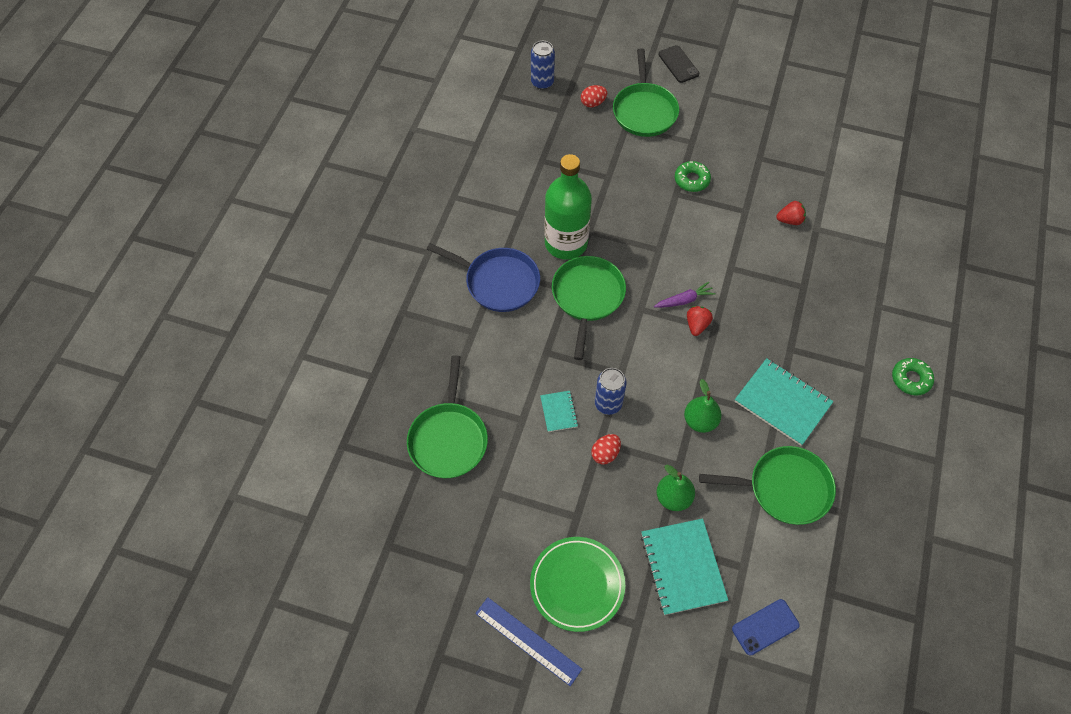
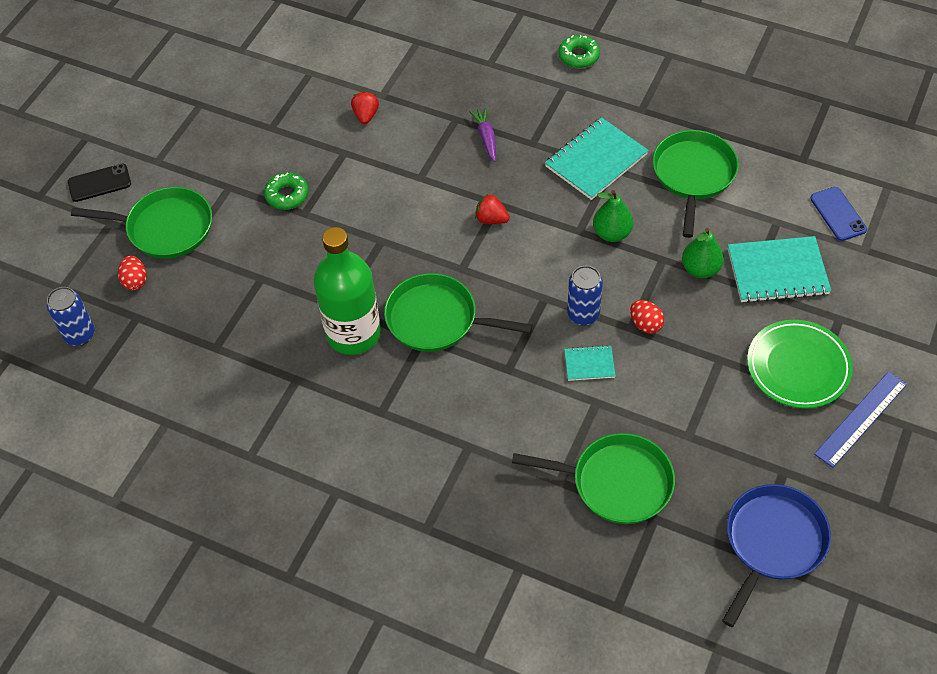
camera: 80 degrees left, 5 degrees down
(499, 282) = (399, 412): blue pan -> blue pan (773, 542)
(684, 300) = (456, 226): purple carrot -> purple carrot (486, 137)

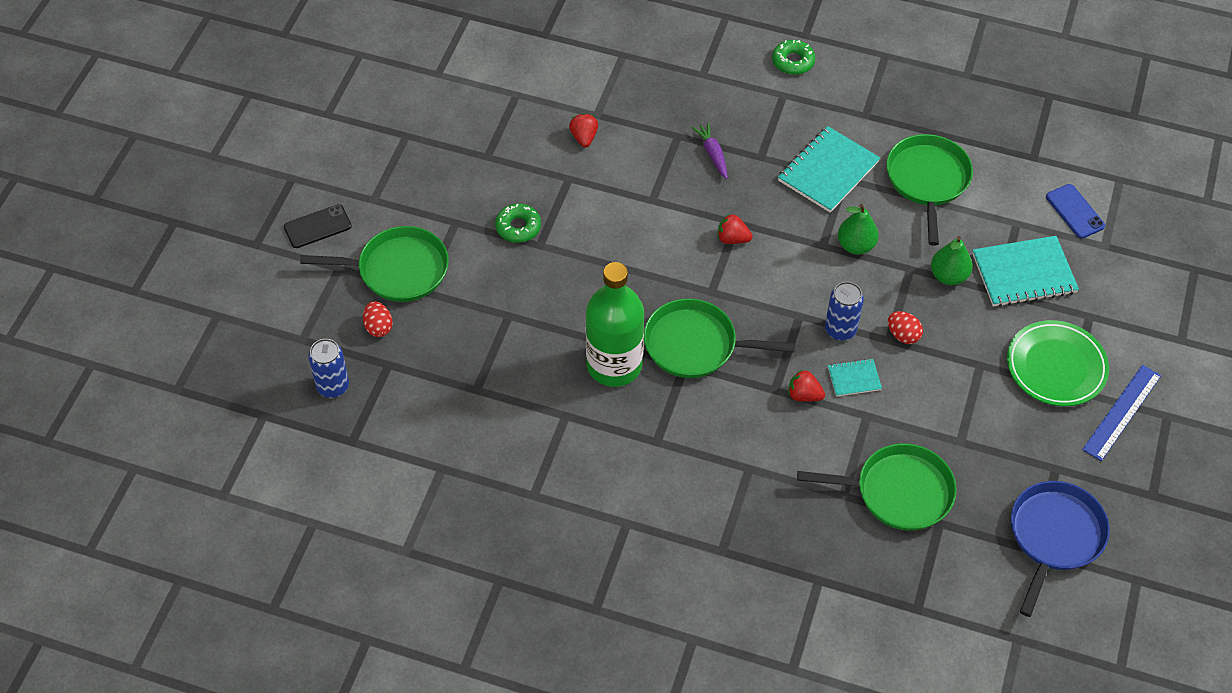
camera: 10 degrees left, 0 degrees up
(536, 377) = (804, 395): none -> red strawberry

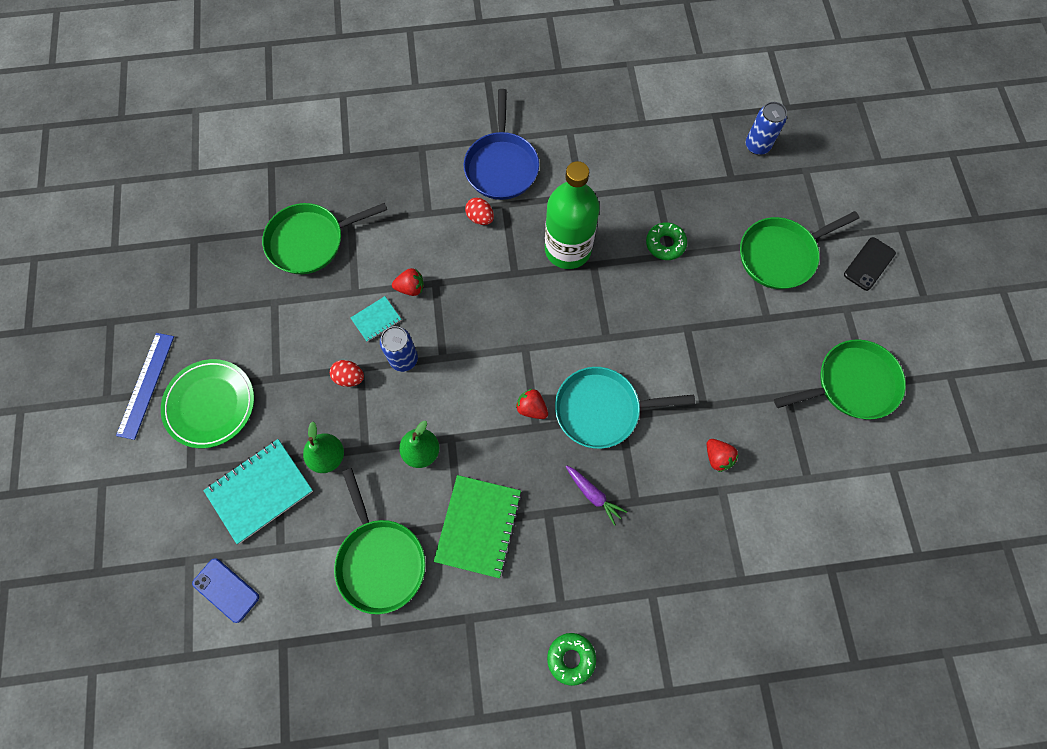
camera: 155 degrees right, 15 degrees up
(378, 327) = (759, 203): red egg -> red egg (480, 218)
(518, 227) = (714, 336): green donut -> green donut (665, 244)
(666, 212) = (602, 409): none -> turquoise pan
(695, 345) = (514, 293): green pan -> green pan (852, 384)
(732, 239) = (531, 408): red strawberry -> red strawberry turned 135 degrees counterclockwise
(828, 171) = (478, 526): turquoise notebook -> green notebook
(1054, 536) = (182, 256): blue pan -> blue pan (501, 166)

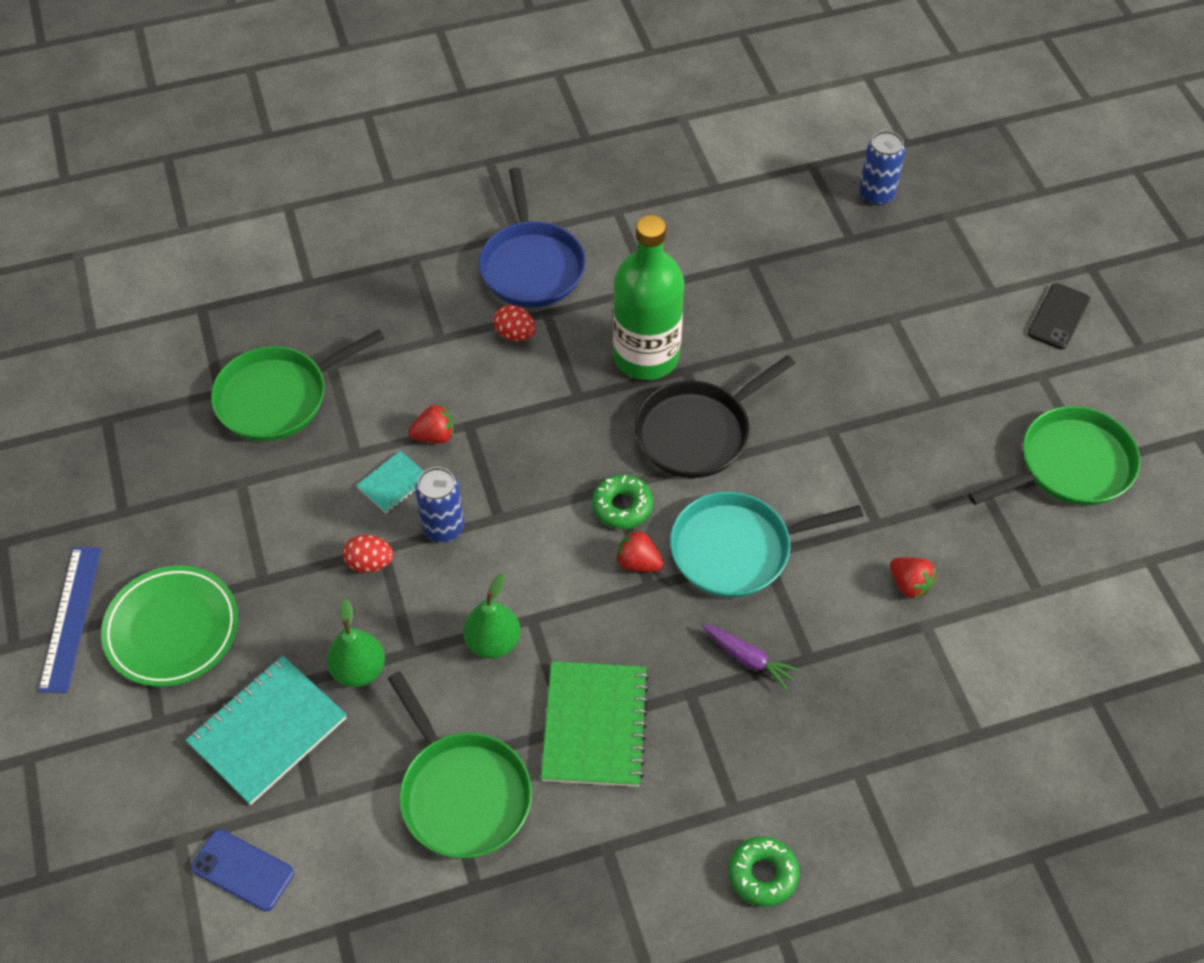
camera: 10 degrees left, 15 degrees down
(592, 314) = (697, 432): none -> black pan
(665, 244) = (779, 331): green donut -> green donut (622, 506)
(780, 255) = (937, 323): green pan -> none

